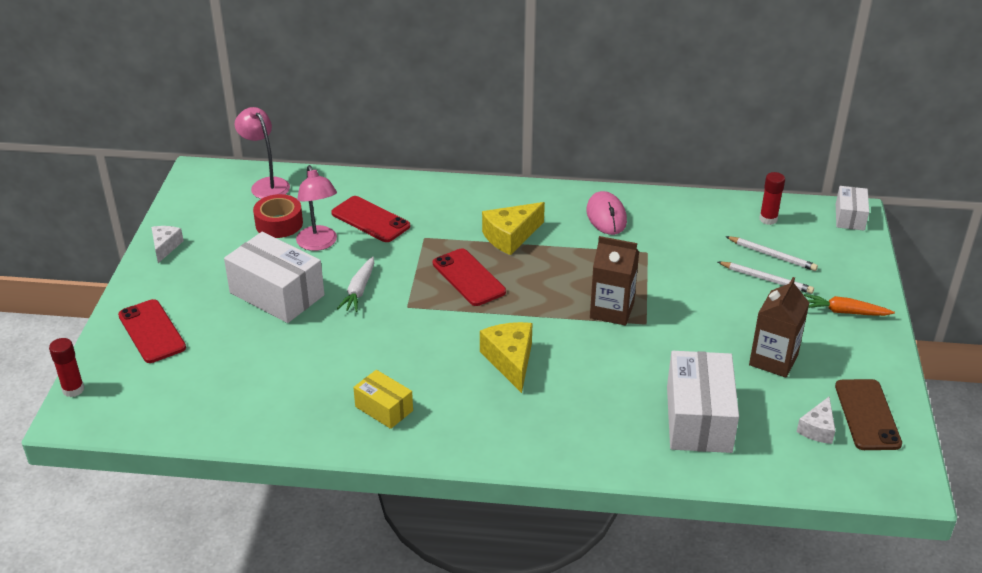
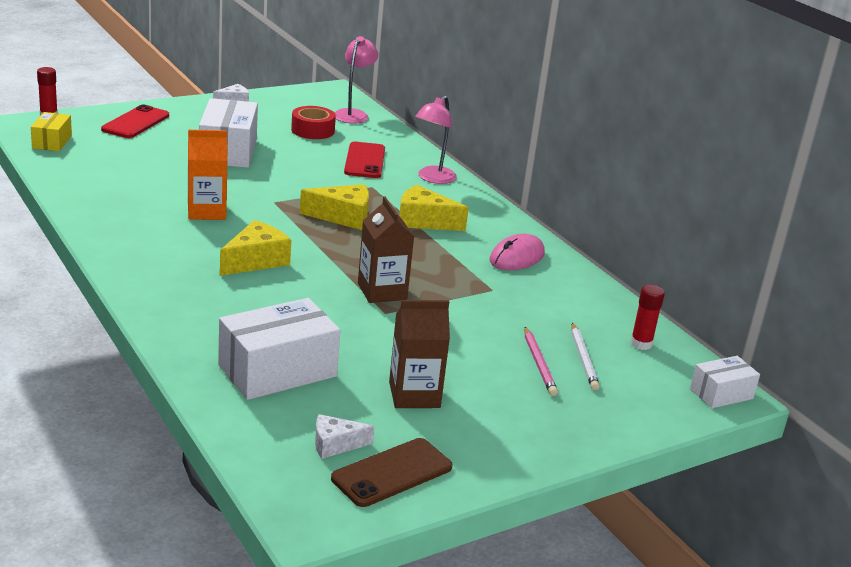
camera: 50 degrees right, 10 degrees down
(319, 244) = (308, 150): pink lamp -> pink lamp (432, 178)
(359, 290) = (270, 179): white carrot -> none
(384, 408) = (138, 223): yellow box -> yellow box (52, 142)
(393, 355) = (206, 211): none -> orange carton
(468, 278) = (343, 217): red phone -> yellow cheese
(766, 279) = (539, 364): white pencil -> pink pencil
(845, 312) = (548, 424): orange carrot -> none

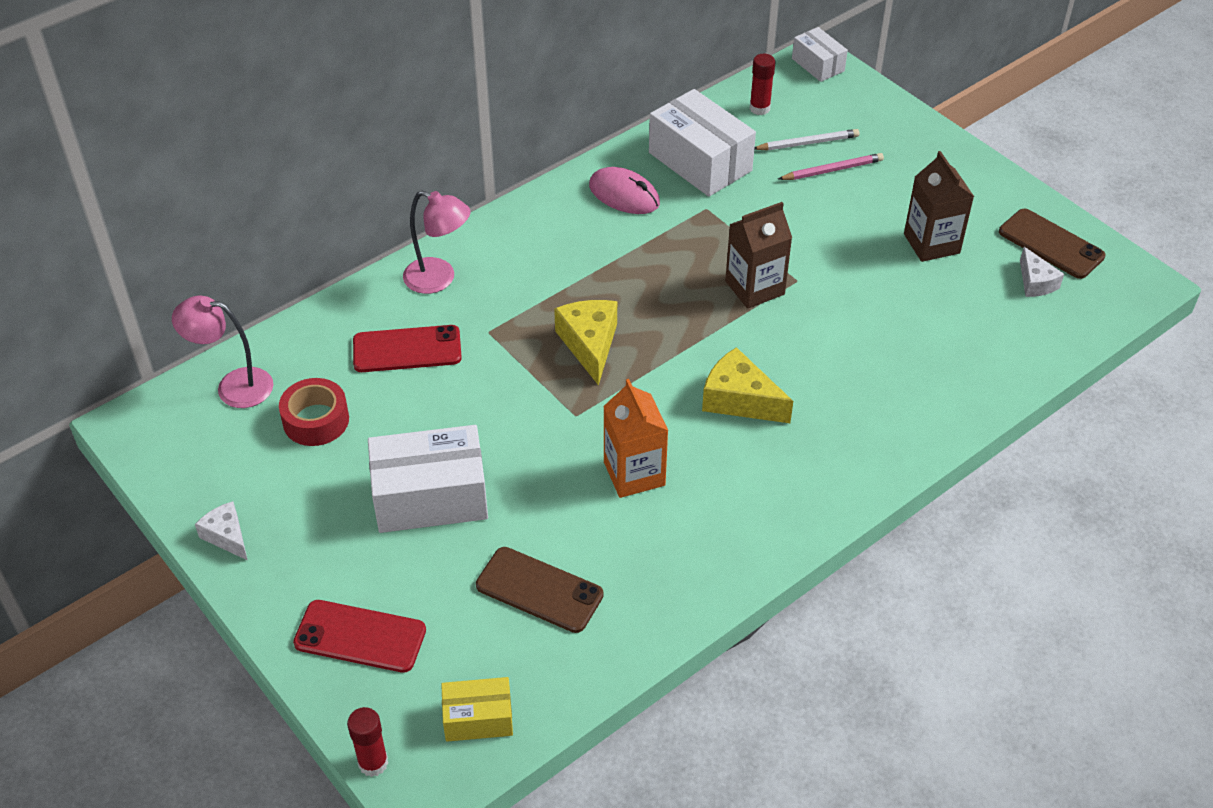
camera: 95 degrees left, 20 degrees up
(130, 169) = (539, 590): none -> brown phone
(277, 371) = (948, 339): white box -> white box (700, 161)
(424, 221) = (568, 274): yellow cheese -> none

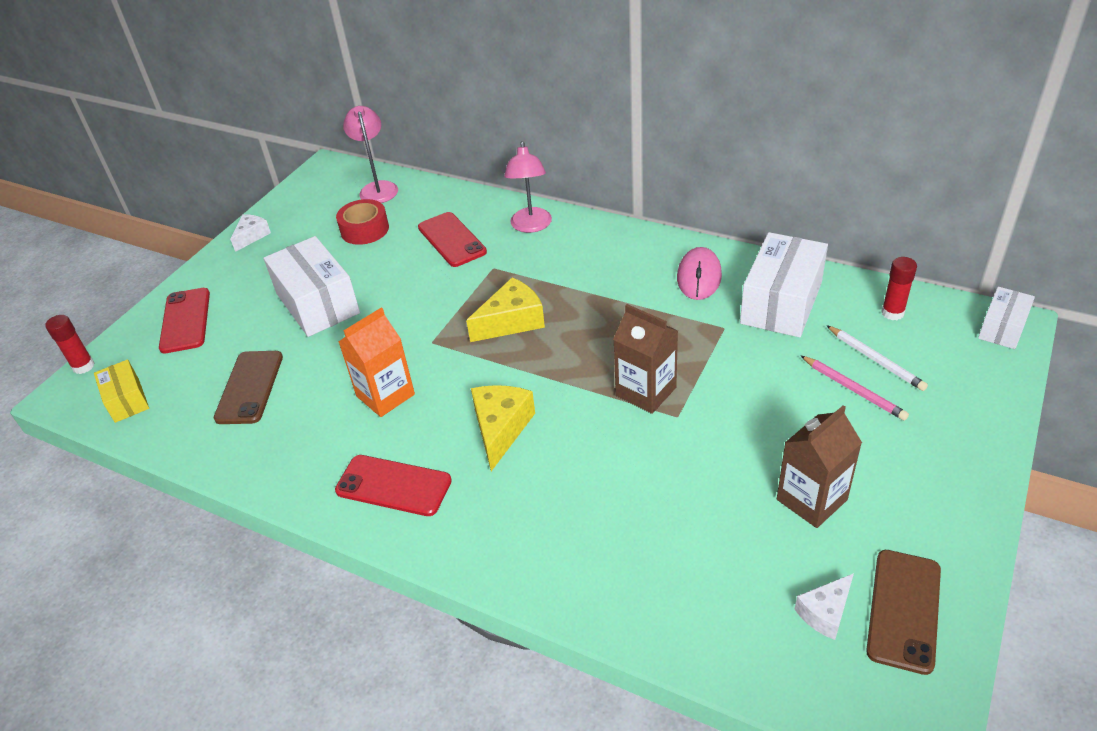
camera: 70 degrees right, 5 degrees down
(767, 498) = (393, 486): none -> red phone

